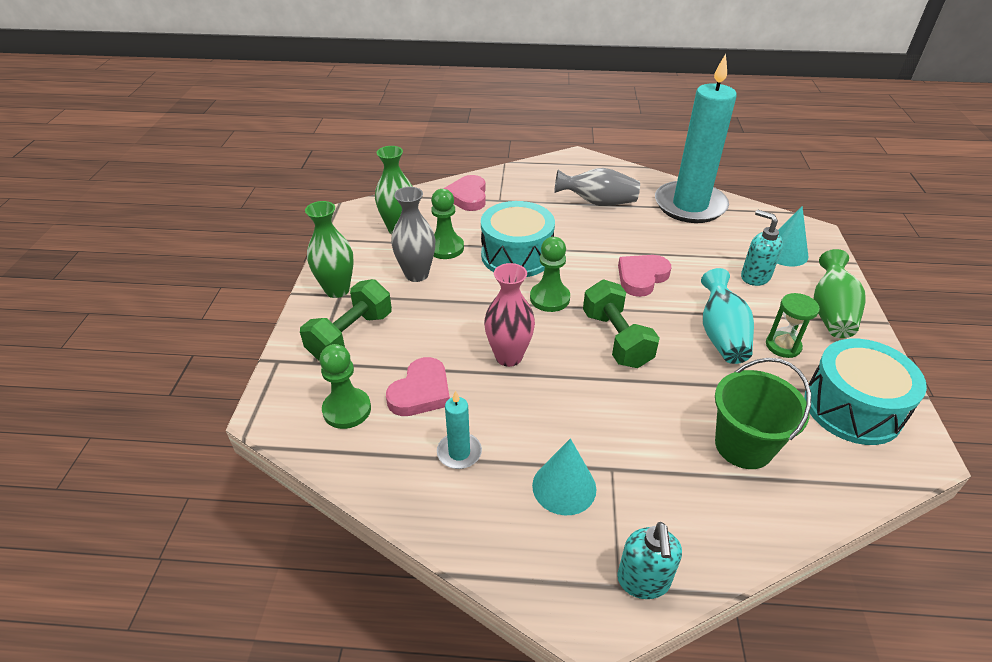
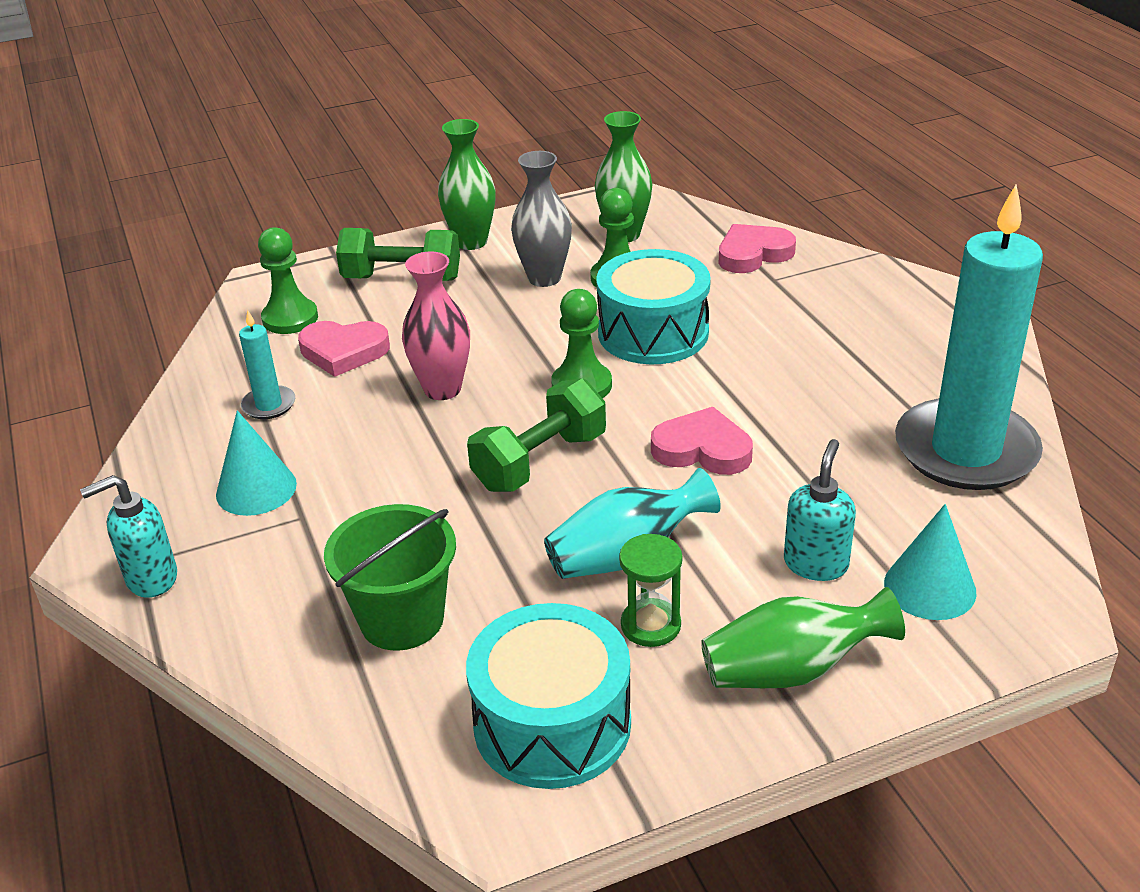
camera: 65 degrees right, 5 degrees down
(597, 202) = (865, 360): grey vase -> none

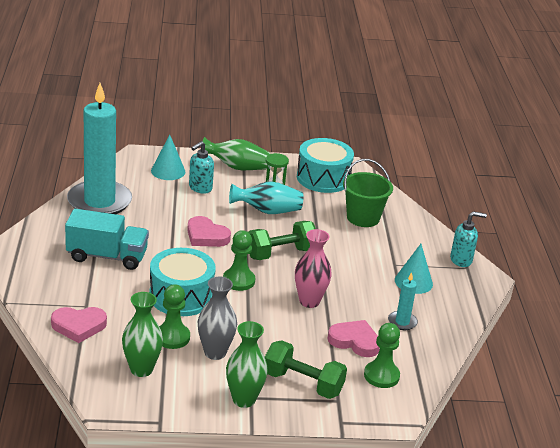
camera: 165 degrees left, 5 degrees down
(828, 354) = (107, 256): none -> turquoise truck

